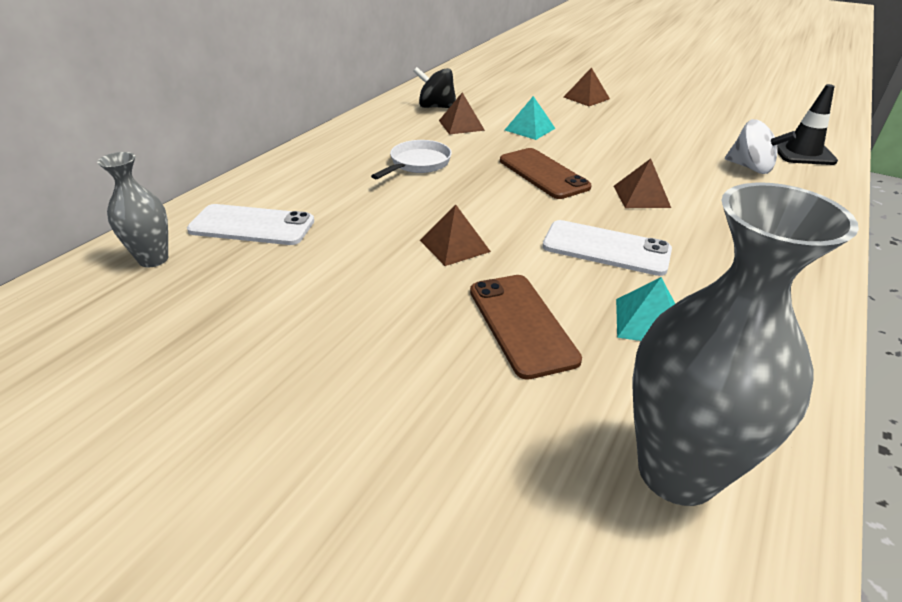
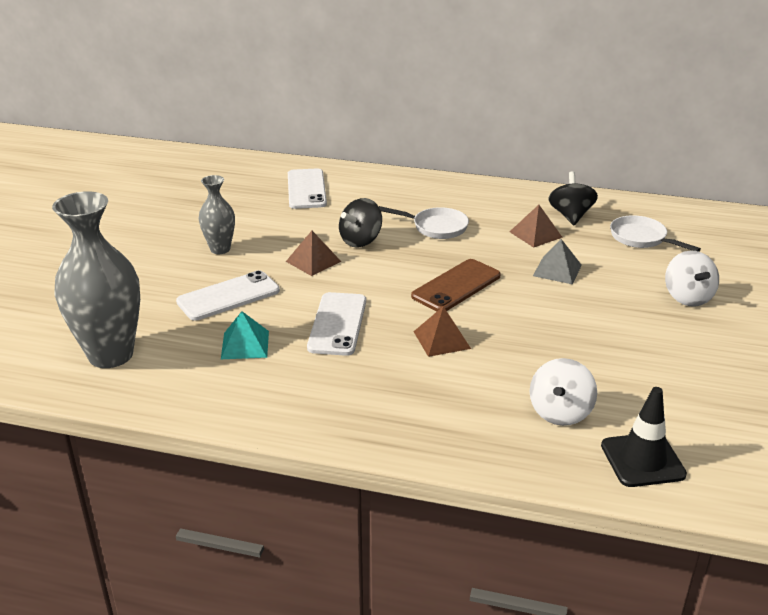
camera: 75 degrees right, 5 degrees down
(153, 259) = (257, 173): grey vase -> grey vase (220, 249)
(421, 208) = (361, 240): none -> black spinning top
(491, 93) = (641, 238): none -> white pan
(521, 324) = (228, 296): brown phone -> white phone
(529, 129) = (557, 270): turquoise pyramid -> grey pyramid
(586, 98) = (687, 297): brown pyramid -> white spinning top

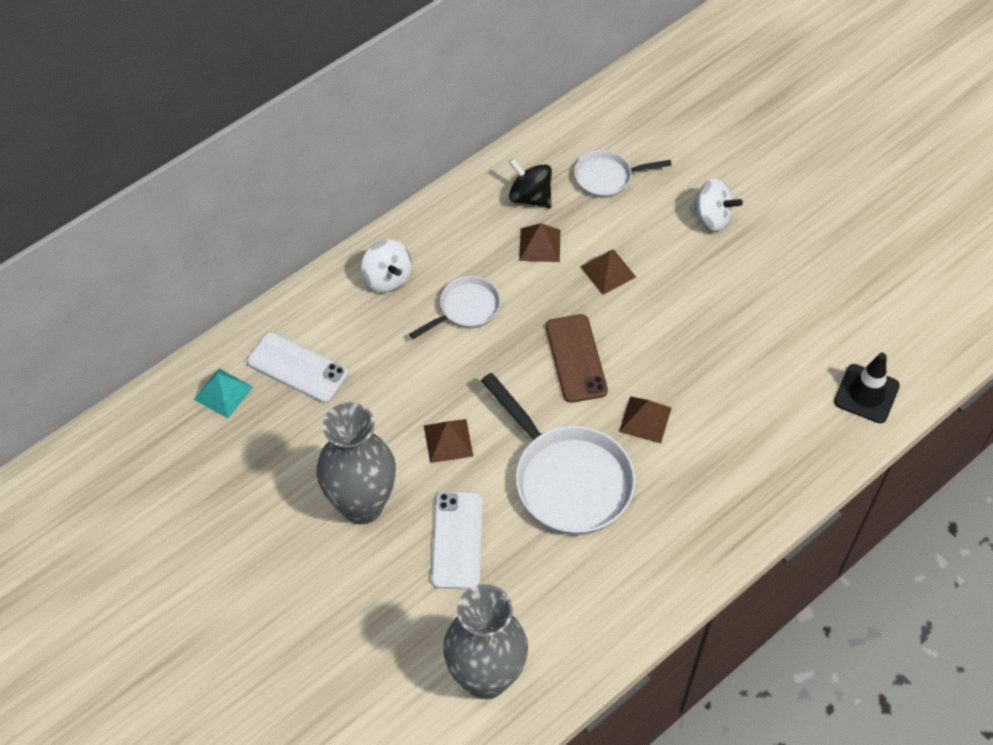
camera: 55 degrees left, 25 degrees up
(220, 249) = (362, 505): grey vase -> grey vase, size x1.87
(245, 344) = (547, 565): turquoise pyramid -> turquoise pyramid (223, 393)
(337, 324) = (567, 479): white phone -> white pan
(361, 240) = (441, 382): black spinning top -> none
(557, 270) = (608, 271): grey pyramid -> brown pyramid
(560, 412) = (787, 404): white spinning top -> white spinning top (387, 278)

